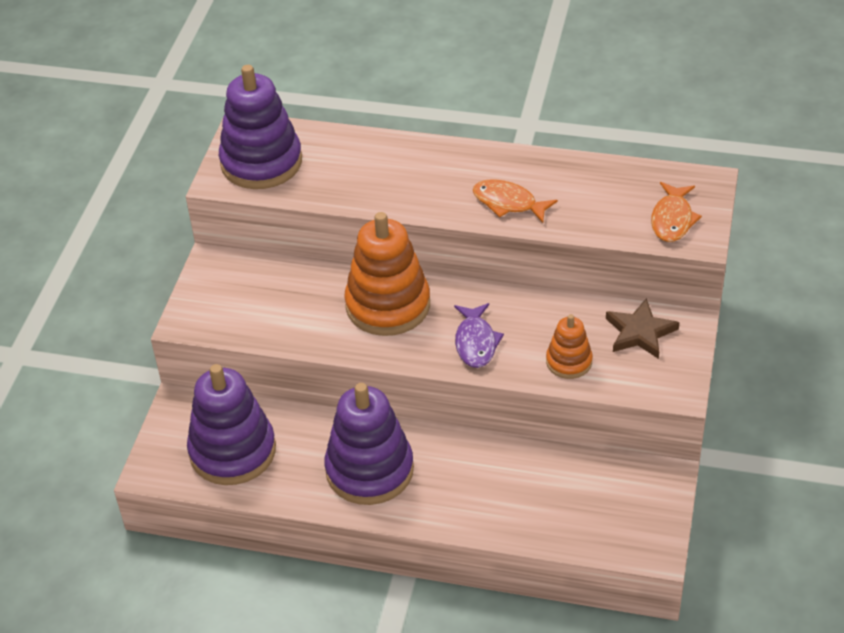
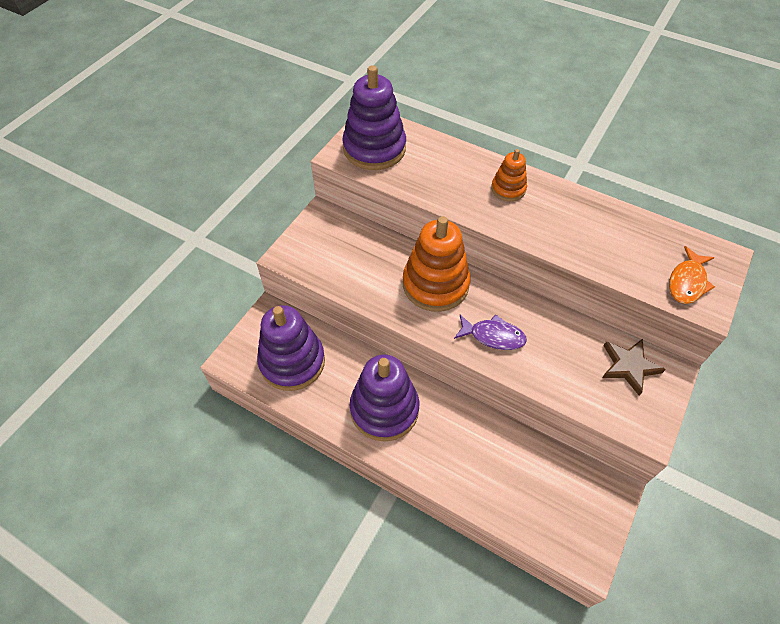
camera: 15 degrees right, 10 degrees up
(476, 342) = (493, 336): purple fish -> purple fish turned 90 degrees counterclockwise
(508, 203) = (552, 231): orange fish -> none
(569, 362) = (563, 376): orange stacking toy -> orange stacking toy (508, 189)

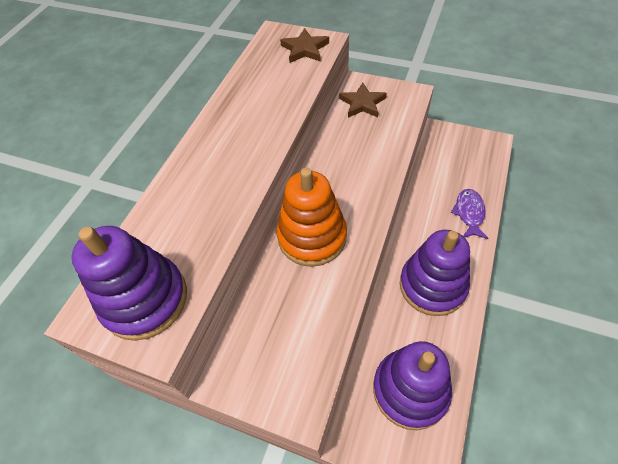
camera: 95 degrees left, 0 degrees up
(493, 336) = (360, 185): purple fish -> purple fish (469, 213)
(508, 189) = (211, 160): orange stacking toy -> none
(687, 282) = (304, 49): orange fish -> brown star

